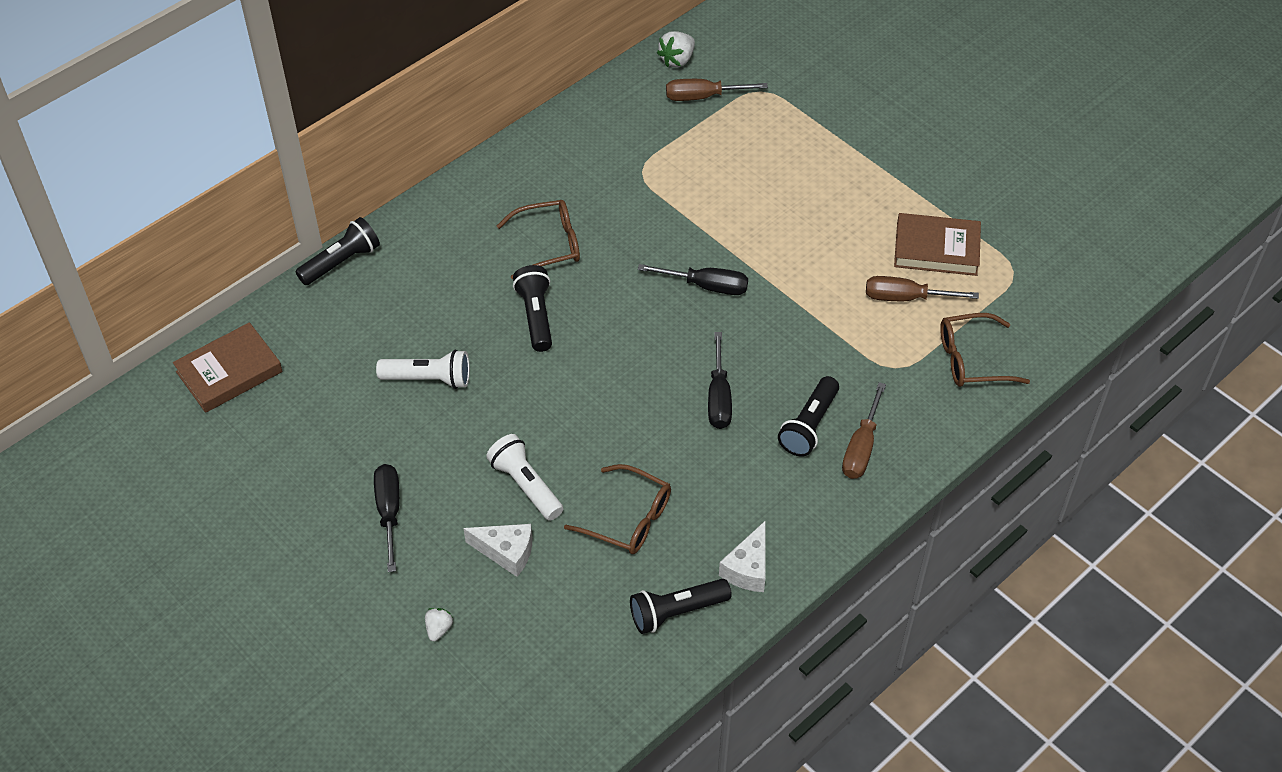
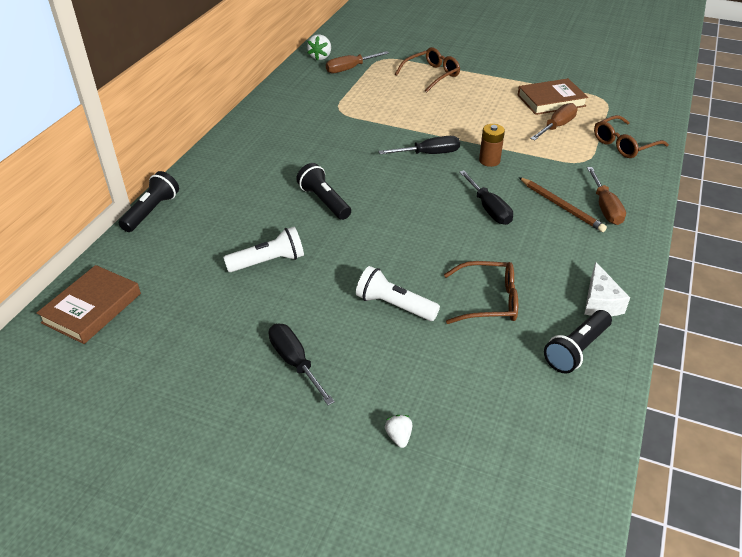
camera: 25 degrees left, 10 degrees down
(506, 552) = (413, 356): white cheese -> none
(548, 245) = (304, 161): brown glasses -> brown glasses (431, 75)
(774, 324) = (489, 161): none -> brown battery
(809, 426) = (561, 206): black flashlight -> brown pencil
(906, 298) = (556, 126): brown screwdriver -> brown screwdriver turned 150 degrees clockwise

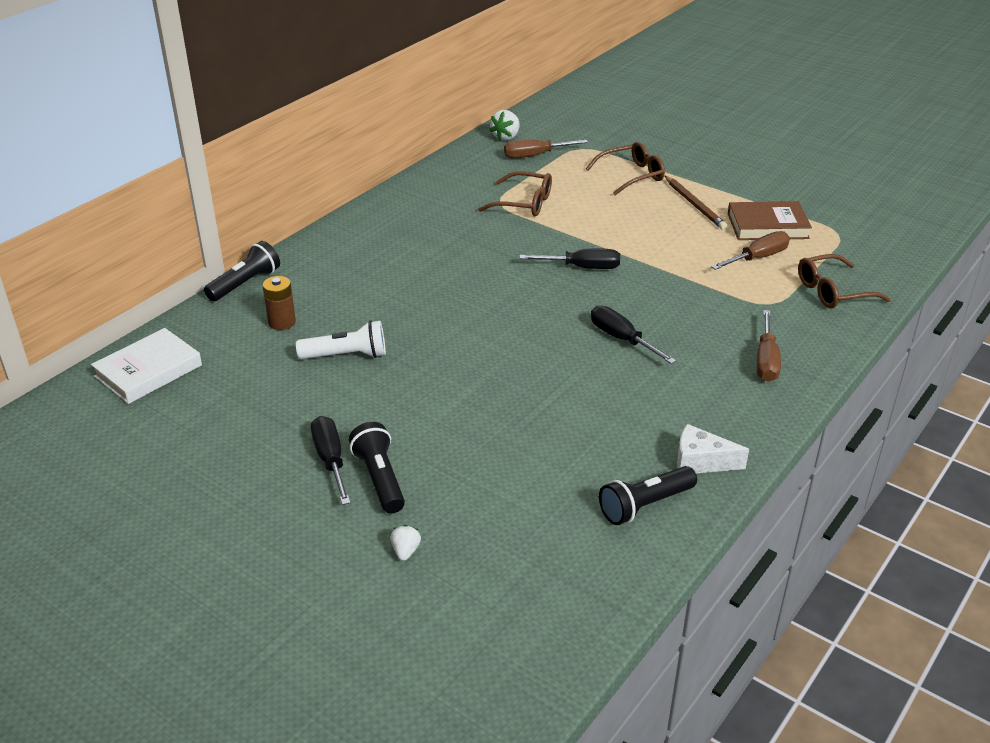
camera: 15 degrees right, 5 degrees down
(92, 308) = (148, 371): brown book -> white book
(324, 201) = (435, 302): black flashlight -> black flashlight (380, 479)
(394, 305) = (462, 423): white flashlight -> none
(488, 208) = (622, 339): black screwdriver -> black screwdriver turned 150 degrees clockwise
(488, 301) = (570, 437): brown glasses -> brown glasses (524, 203)
(489, 161) = (651, 286): brown battery -> brown battery (282, 322)
(561, 206) = (712, 350): brown pencil -> brown pencil (694, 205)
(600, 302) = (701, 462): white cheese -> white cheese turned 90 degrees clockwise

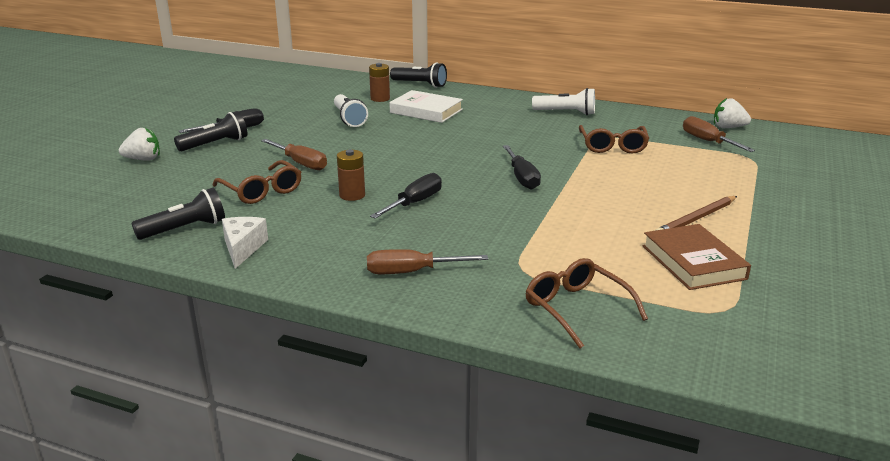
camera: 75 degrees right, 10 degrees down
(148, 371) = (314, 79): white book -> white book (426, 111)
(405, 551) = (143, 159): white strawberry -> white strawberry, size x1.63
(416, 207) = (566, 113): none -> white flashlight
(590, 377) = (352, 195): none -> brown battery
(631, 176) = (722, 184): brown glasses -> brown glasses (261, 191)
(645, 505) = (185, 229): black flashlight -> black flashlight turned 105 degrees clockwise
(757, 258) = (613, 259): brown screwdriver -> brown screwdriver (300, 163)

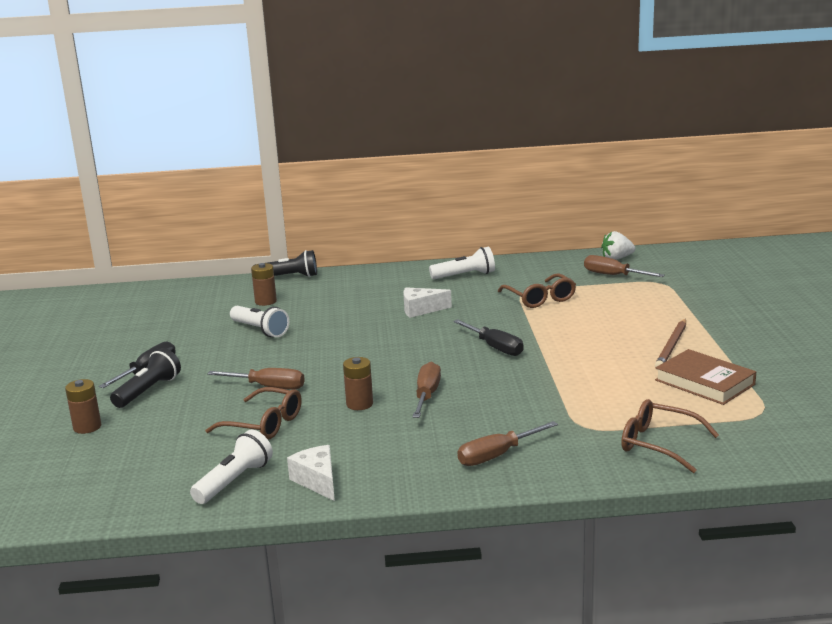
camera: 25 degrees left, 5 degrees down
(143, 159) = (87, 427): white strawberry -> brown battery
(185, 229) = (234, 481): black flashlight -> white flashlight
(414, 203) = (427, 395): black screwdriver -> brown screwdriver
(426, 111) = (329, 304): white book -> none
(495, 132) = (421, 310): none -> white cheese

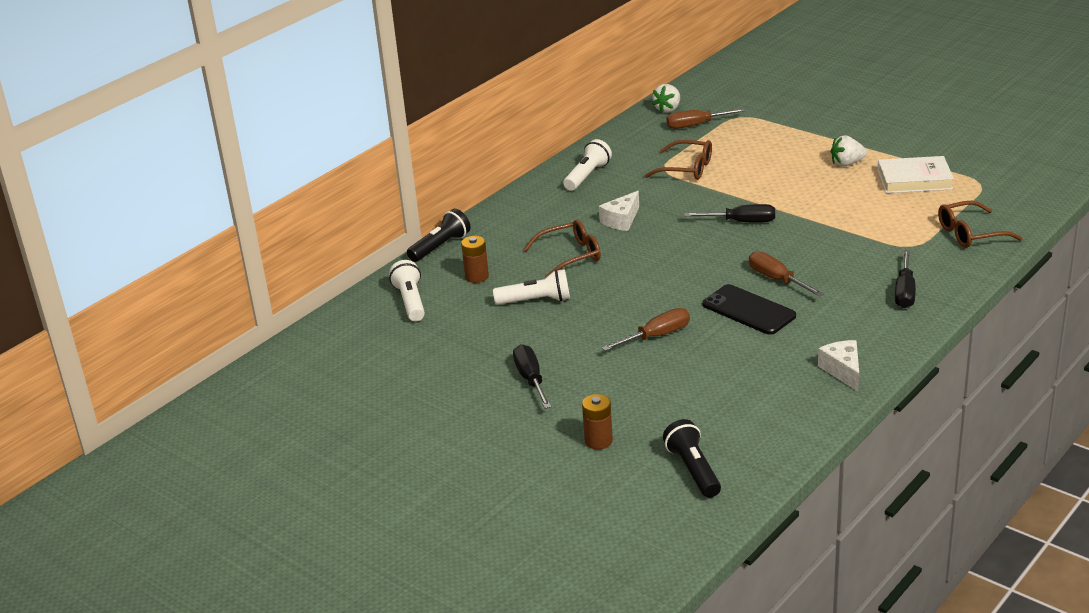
camera: 45 degrees left, 10 degrees up
(148, 391) = (573, 391): black flashlight -> black flashlight (693, 470)
(234, 481) = (794, 404): white flashlight -> white flashlight (410, 301)
(264, 424) = (720, 360): brown glasses -> brown glasses (570, 256)
(317, 481) = (843, 371): white cheese -> white cheese turned 60 degrees clockwise
(359, 404) = (748, 310): brown battery -> black phone
(497, 455) = (904, 292): brown screwdriver -> black screwdriver
(672, 346) = (847, 163): brown pencil -> white strawberry
(704, 382) = (914, 179): brown book -> white book

